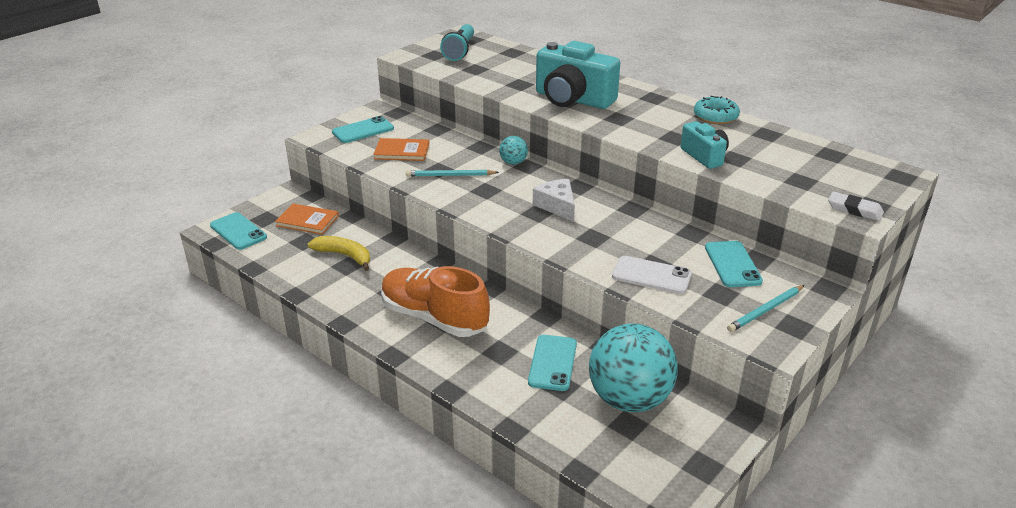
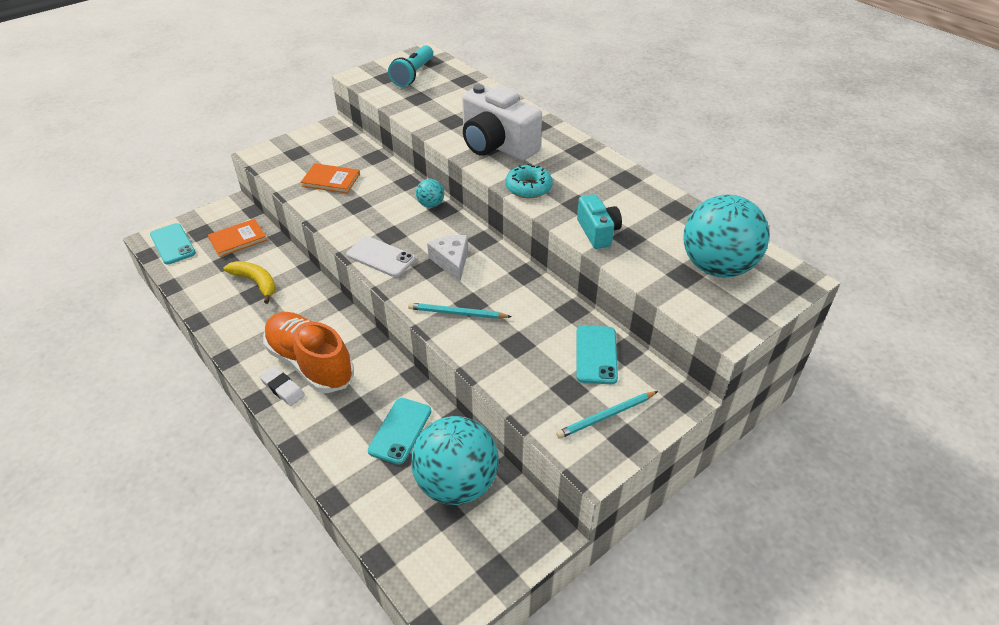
camera: 10 degrees right, 10 degrees up
(307, 221) = (238, 239): orange book -> orange book turned 60 degrees counterclockwise
(363, 130) = (305, 151): turquoise phone -> none
(450, 175) = (365, 213): turquoise pencil -> turquoise pencil (457, 313)
(573, 99) = (496, 145): turquoise camera -> white camera
(651, 275) = (509, 358): white phone -> white phone (381, 257)
(715, 116) = (632, 182): turquoise donut -> turquoise donut (528, 187)
(826, 172) = (717, 267): none -> turquoise ball
(854, 210) = (725, 320): white eraser -> white eraser (282, 388)

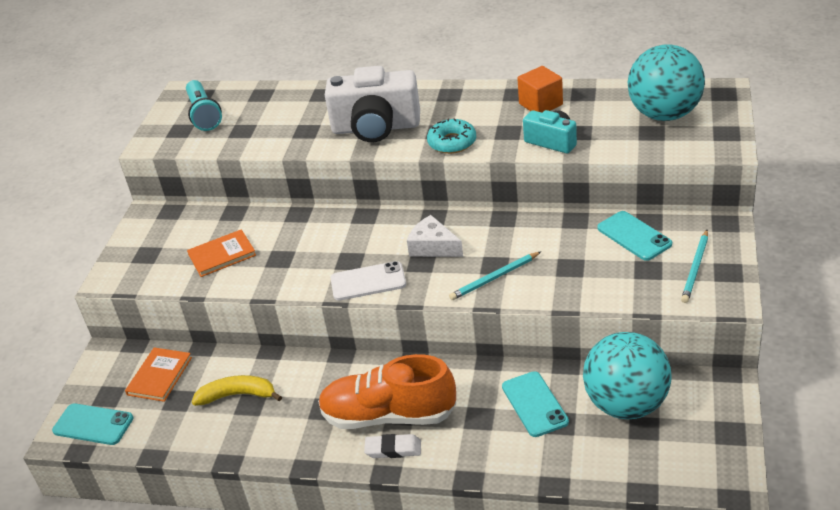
camera: 35 degrees left, 5 degrees down
(431, 204) = (348, 218): turquoise ball -> none
(632, 198) = (540, 104): none -> orange cube

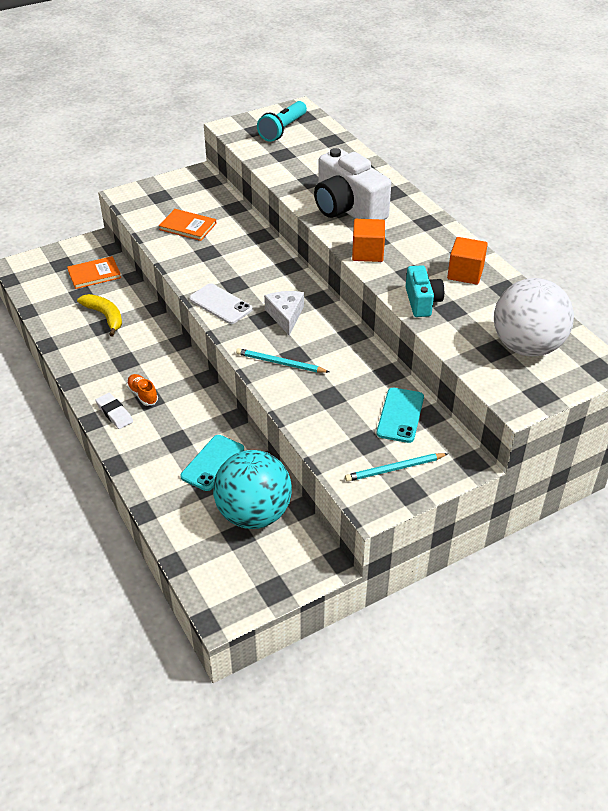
camera: 45 degrees right, 5 degrees up
(93, 425) = (34, 272): turquoise phone -> none
(389, 415) = (143, 395): orange shoe -> orange shoe, size x0.41
(452, 142) = (367, 253): turquoise donut -> orange cube
(664, 114) = (527, 346): turquoise ball -> white ball

